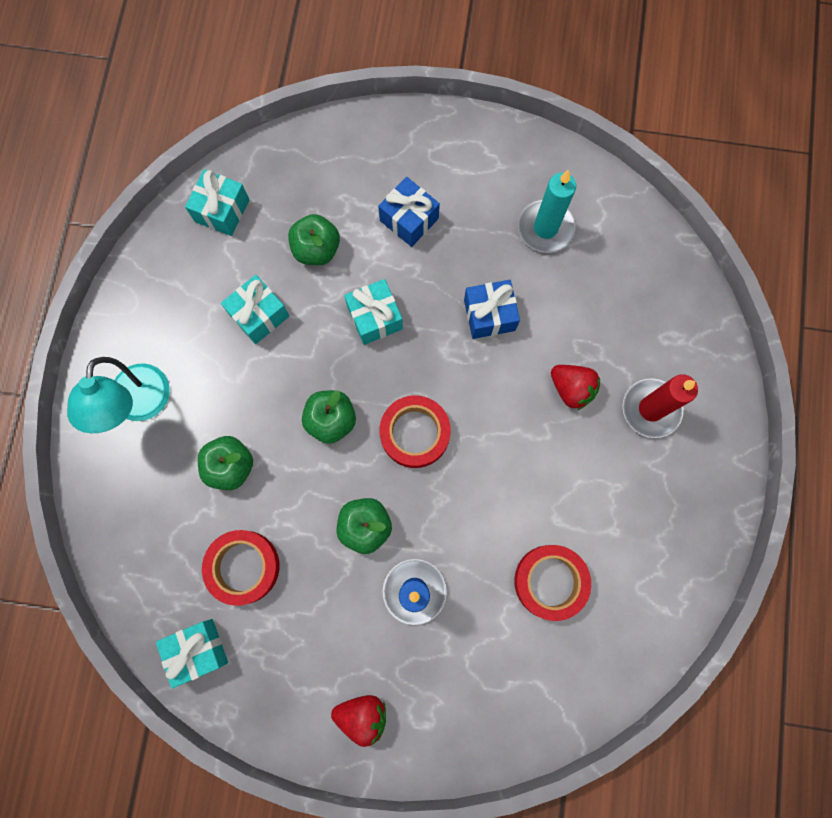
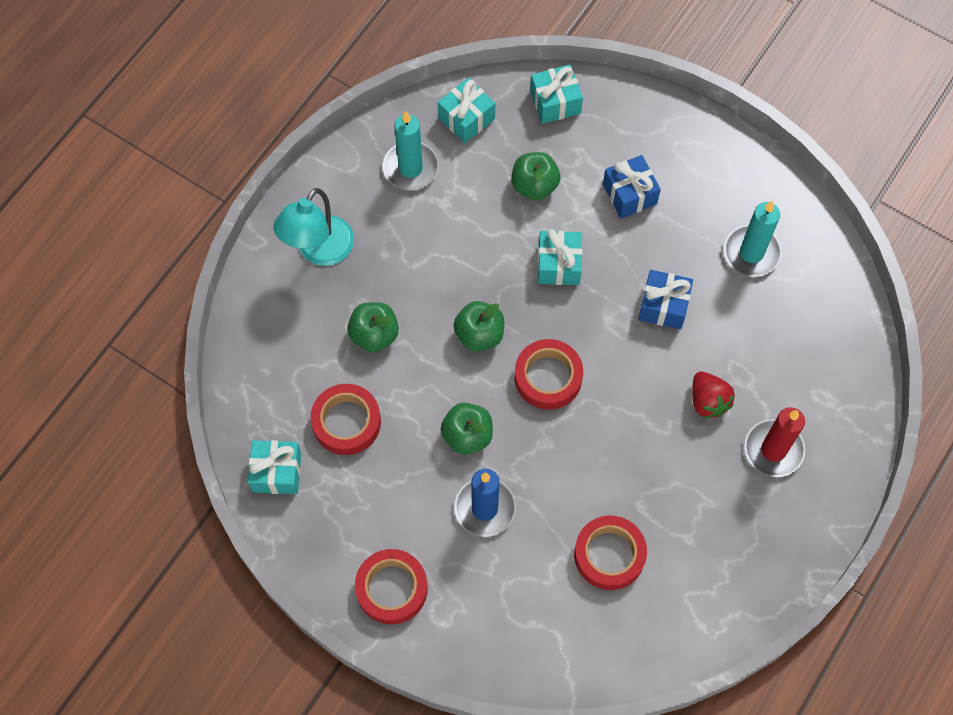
camera: 25 degrees right, 10 degrees down
(190, 283) = (410, 168): none -> turquoise candle
(259, 315) = (457, 220): turquoise gift -> turquoise gift (555, 102)
(362, 714) = (391, 588): red strawberry -> red tape

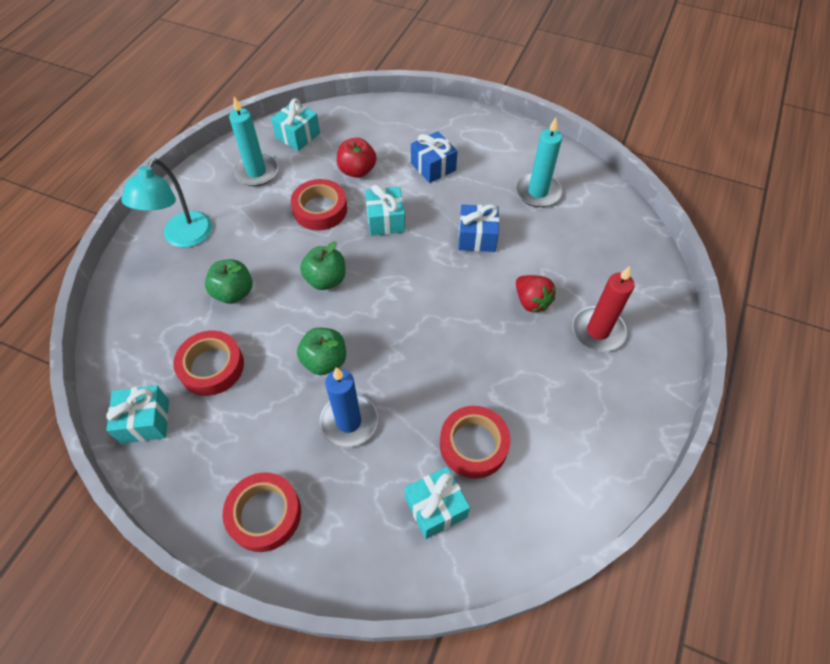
camera: 10 degrees left, 10 degrees down
(534, 185) = (357, 170): green apple -> red apple
(548, 377) = (390, 303): red tape -> red tape (320, 209)
(555, 102) = (365, 118): turquoise gift -> turquoise gift (435, 507)

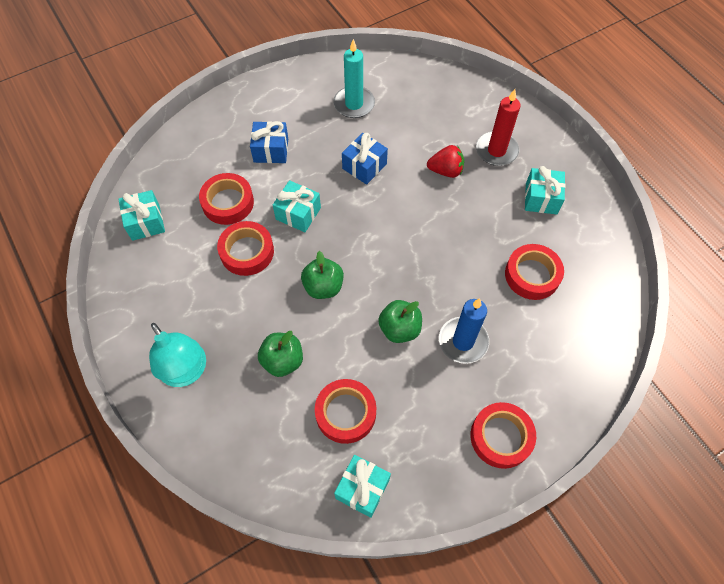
camera: 55 degrees left, 5 degrees up
(256, 172) = (160, 276): turquoise candle -> none
(357, 170) = (228, 202): red apple -> red tape
(435, 507) = (562, 325): turquoise gift -> turquoise gift (541, 198)

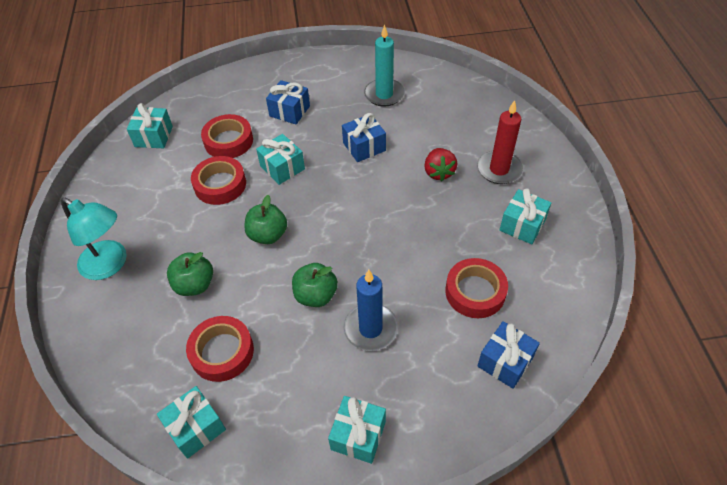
camera: 25 degrees right, 10 degrees down
(187, 372) = (110, 265): turquoise lamp -> turquoise lamp turned 45 degrees counterclockwise
(445, 171) = (438, 172): red strawberry -> red strawberry turned 60 degrees clockwise
(501, 437) = (358, 435): red tape -> turquoise gift
(584, 327) = (505, 362): none -> blue gift

